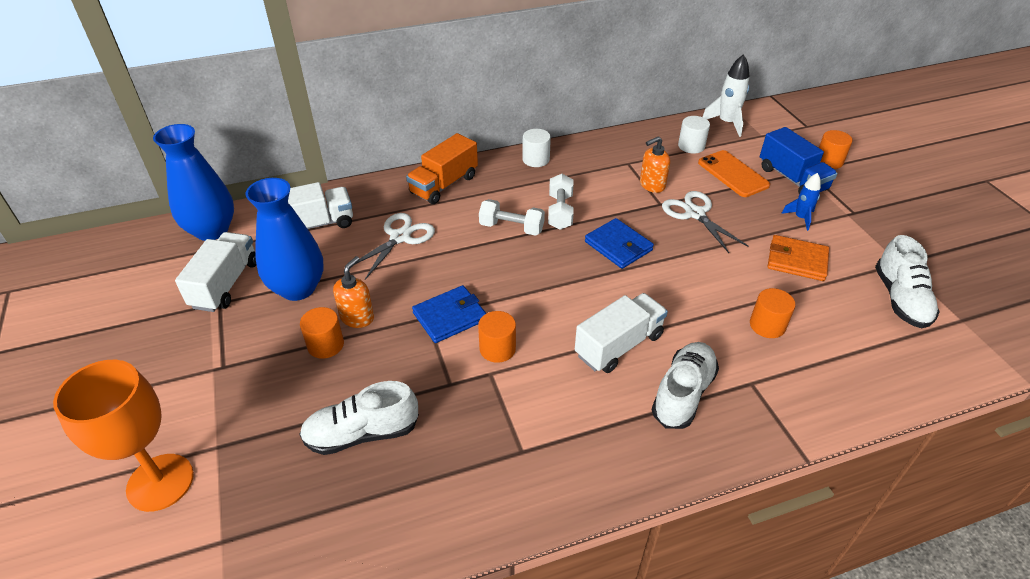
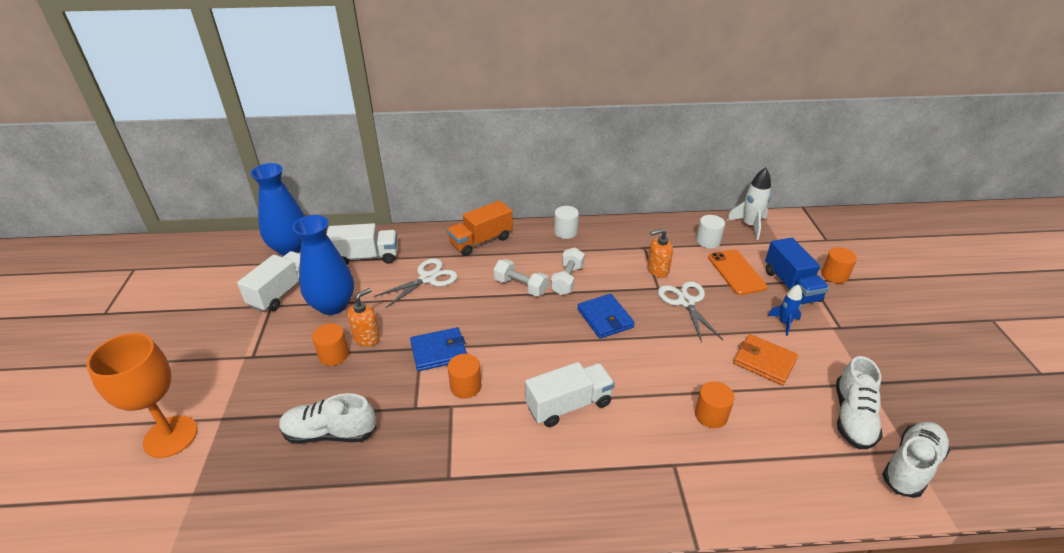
camera: 15 degrees right, 5 degrees down
(683, 394) = (607, 460): white shoe -> white shoe (911, 466)

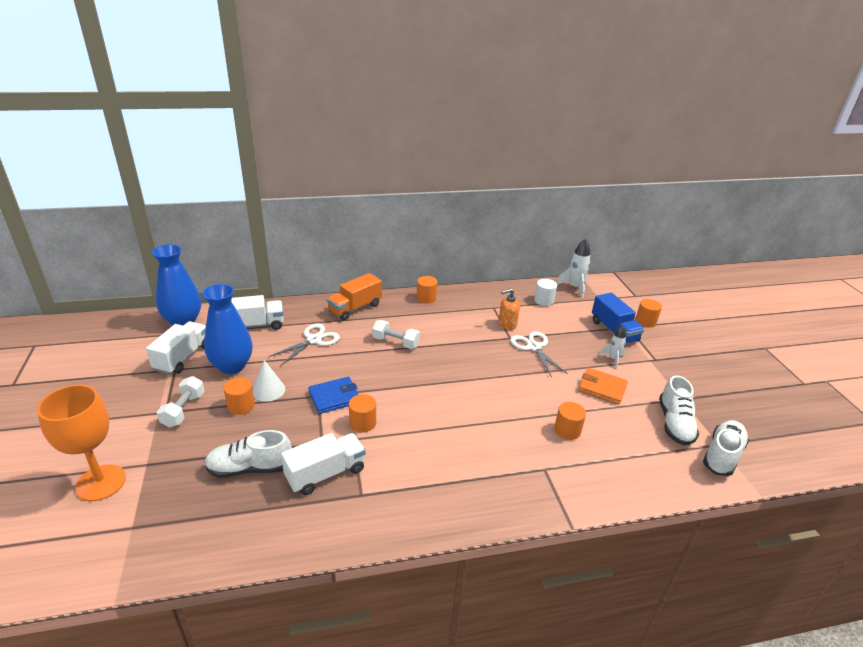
camera: 10 degrees left, 5 degrees down
(367, 337) = (268, 390): orange soap dispenser -> white cone
(565, 232) = (426, 298): white cylinder -> orange cylinder
(567, 280) = (434, 335): white dumbbell -> white dumbbell (184, 410)
(569, 405) = (452, 431): white truck -> white truck (325, 474)
(605, 318) = (470, 363): blue wallet -> none
(736, 272) = (570, 323): orange phone -> none
(784, 323) = (613, 359): blue rocket -> white rocket

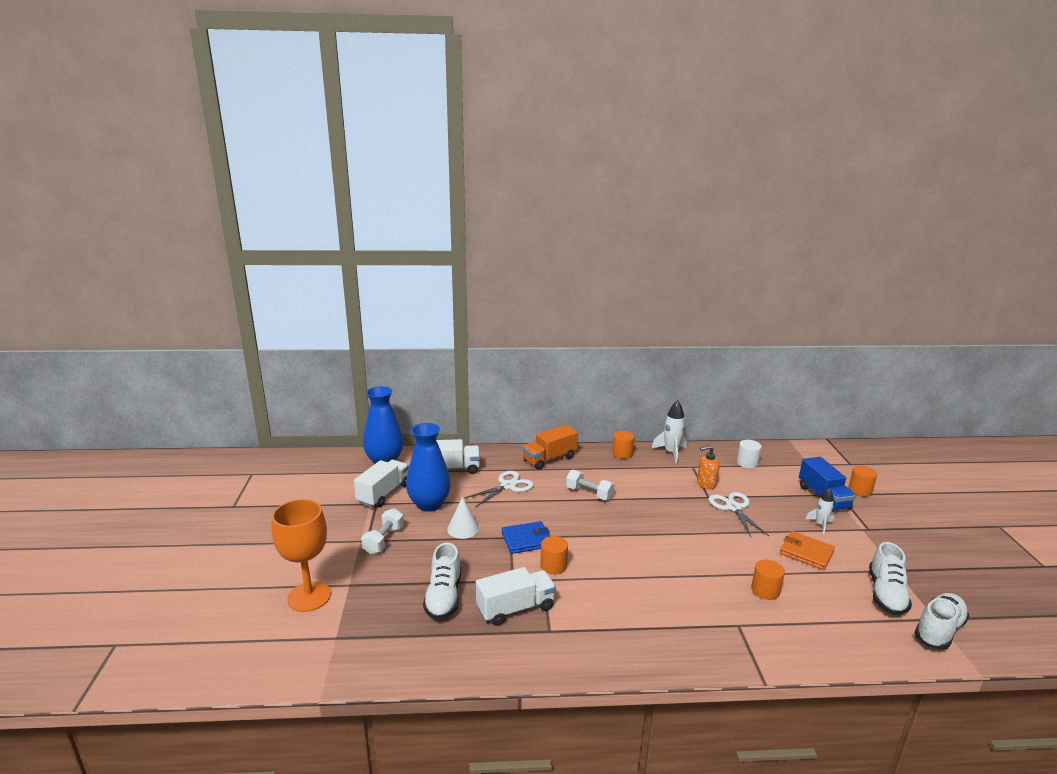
camera: 10 degrees right, 10 degrees down
(241, 406) = (437, 540): orange cylinder -> none
(250, 468) = (444, 597): white shoe -> white shoe turned 90 degrees counterclockwise
(574, 287) = (782, 452): white rocket -> white rocket (671, 453)

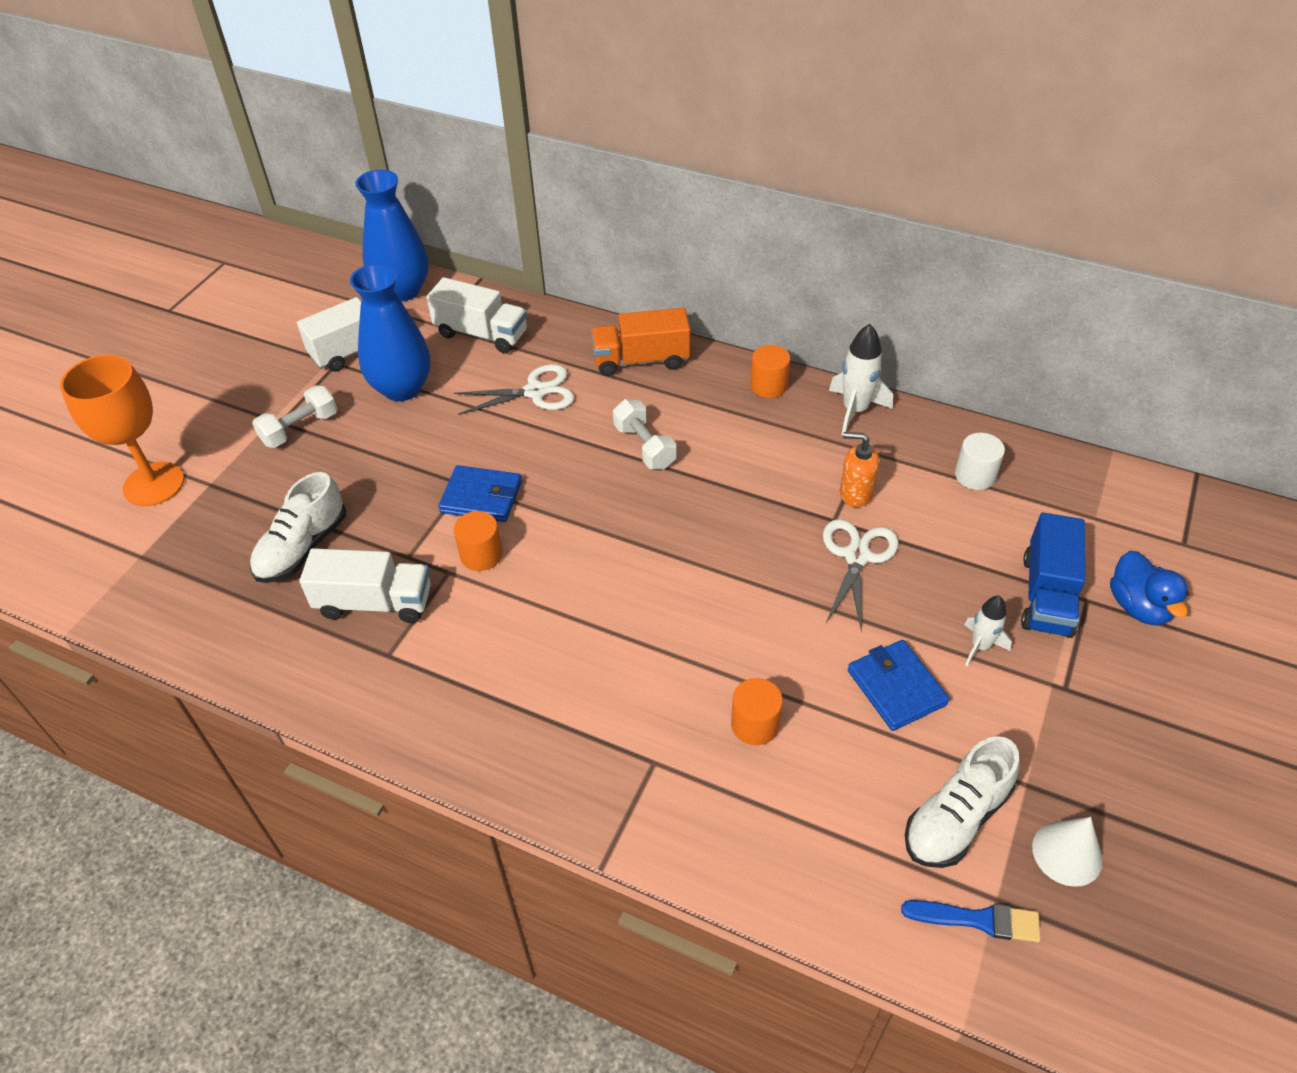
camera: 30 degrees right, 25 degrees up
(463, 528) = (413, 446): white cone -> white cone (1067, 853)
(806, 553) = (896, 687): orange wallet -> blue wallet
(860, 490) = (1138, 606): orange cylinder -> blue duck
(938, 630) = (977, 920): white shoe -> blue brush

